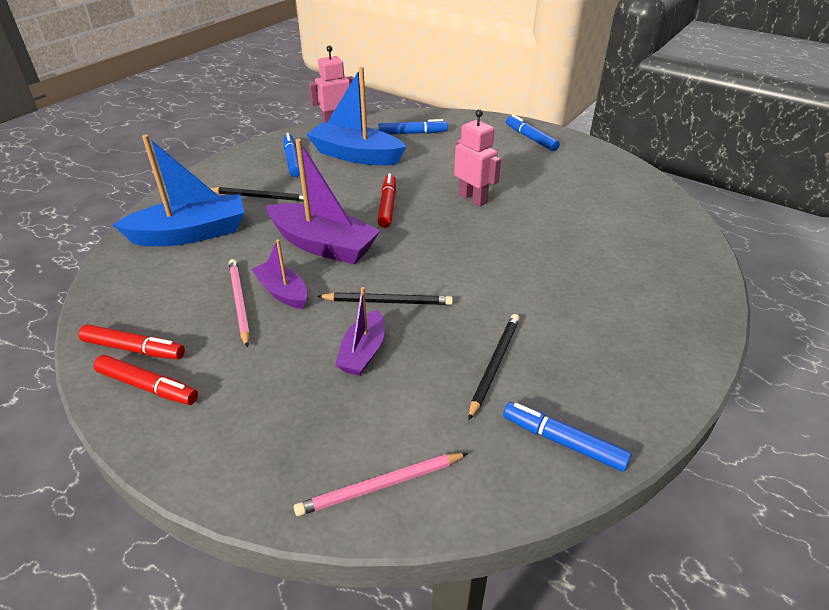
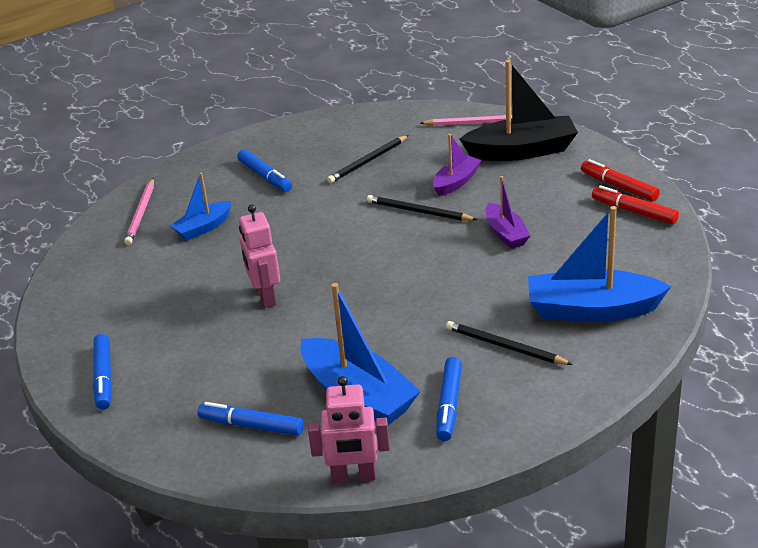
camera: 155 degrees left, 5 degrees down
(239, 302) = (545, 232): pink pencil -> pink pencil (141, 214)
(289, 430) = (521, 151): none -> black boat
(323, 245) = (453, 271): purple boat -> none
(387, 206) = (364, 305): red marker -> none
(563, 441) = (359, 123): blue marker -> blue marker (265, 177)
(591, 244) = (203, 227): none -> blue boat

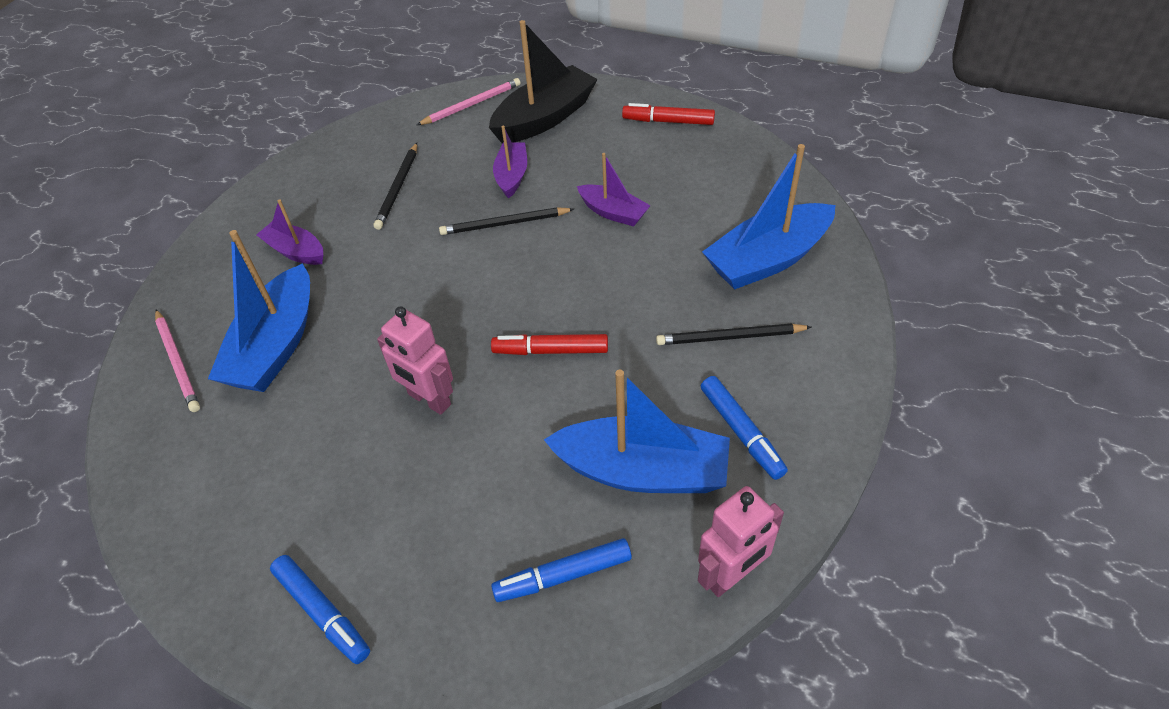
camera: 35 degrees left, 15 degrees up
(203, 227) = (276, 346): blue boat -> blue boat, size x1.78
(265, 177) = (296, 251): blue marker -> purple boat
(634, 211) = (705, 141): red marker -> red marker (550, 350)

